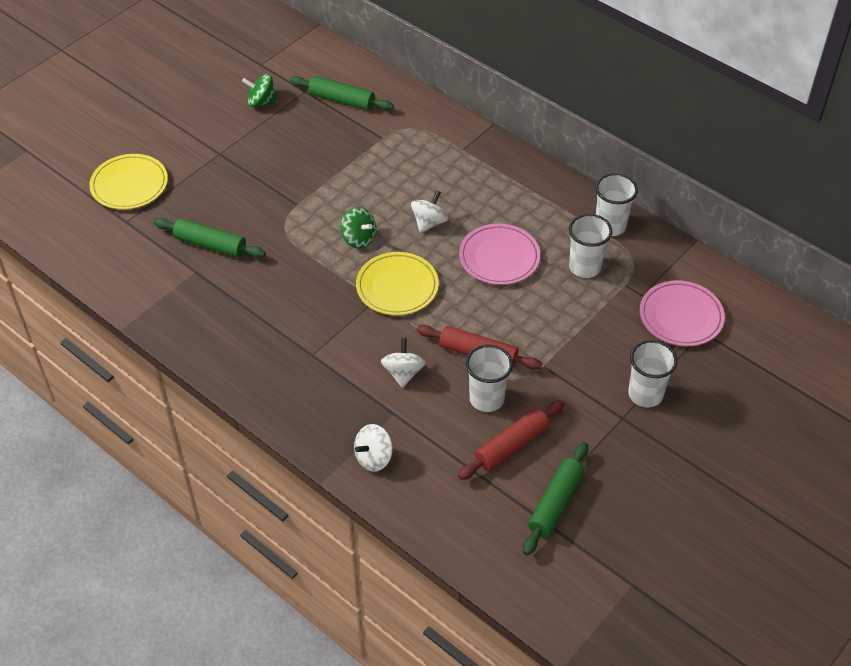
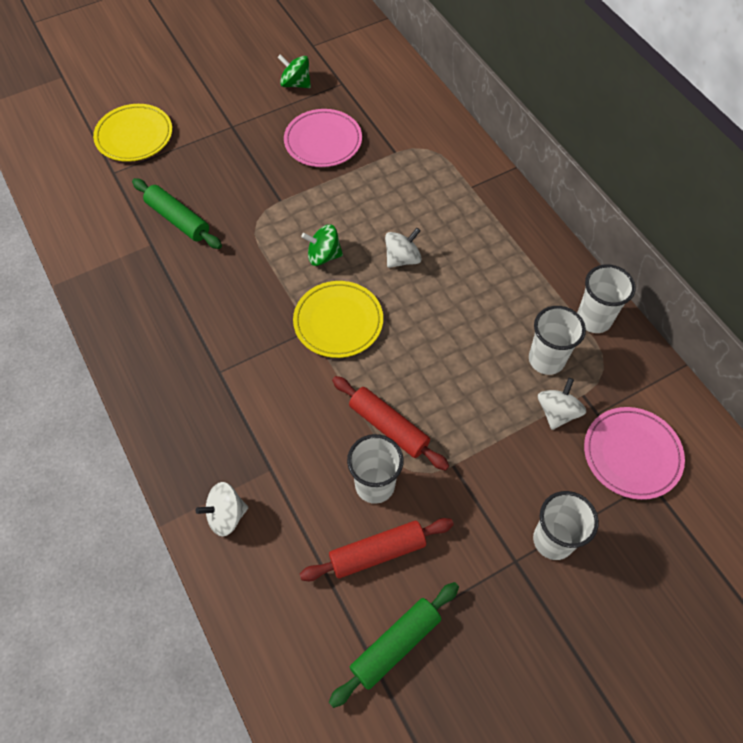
camera: 20 degrees right, 10 degrees up
(341, 100) = (373, 102): green rolling pin -> none
(359, 239) = (323, 256): green spinning top -> green spinning top turned 120 degrees clockwise
(403, 373) = (300, 424): white spinning top -> white spinning top (557, 412)
(499, 257) = (458, 320): pink plate -> pink plate (323, 141)

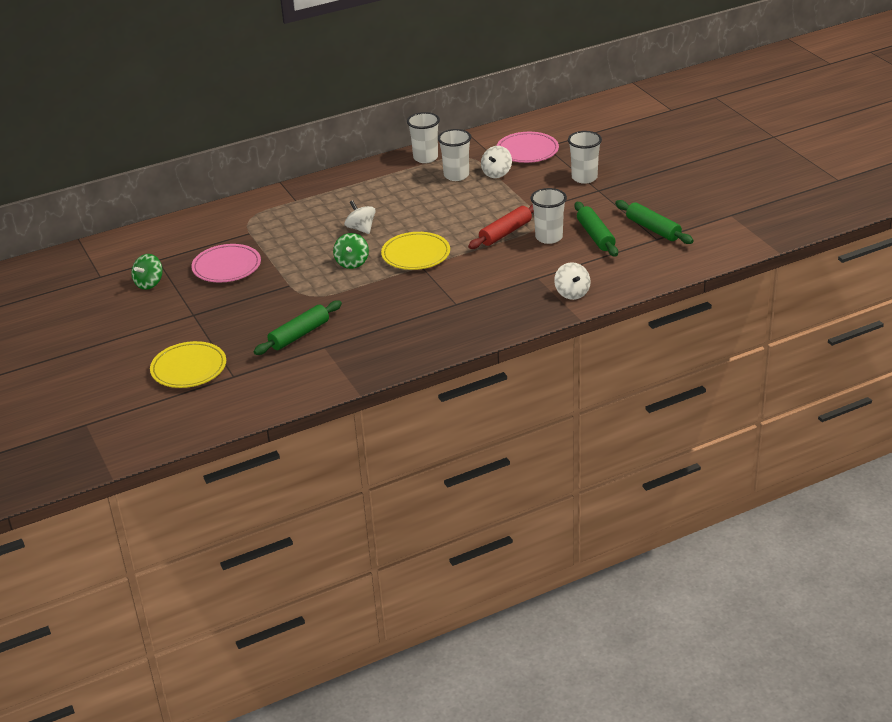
camera: 85 degrees left, 25 degrees down
(377, 553) = (595, 236): red rolling pin -> green rolling pin
(557, 412) = (496, 173): white spinning top -> white spinning top turned 90 degrees counterclockwise

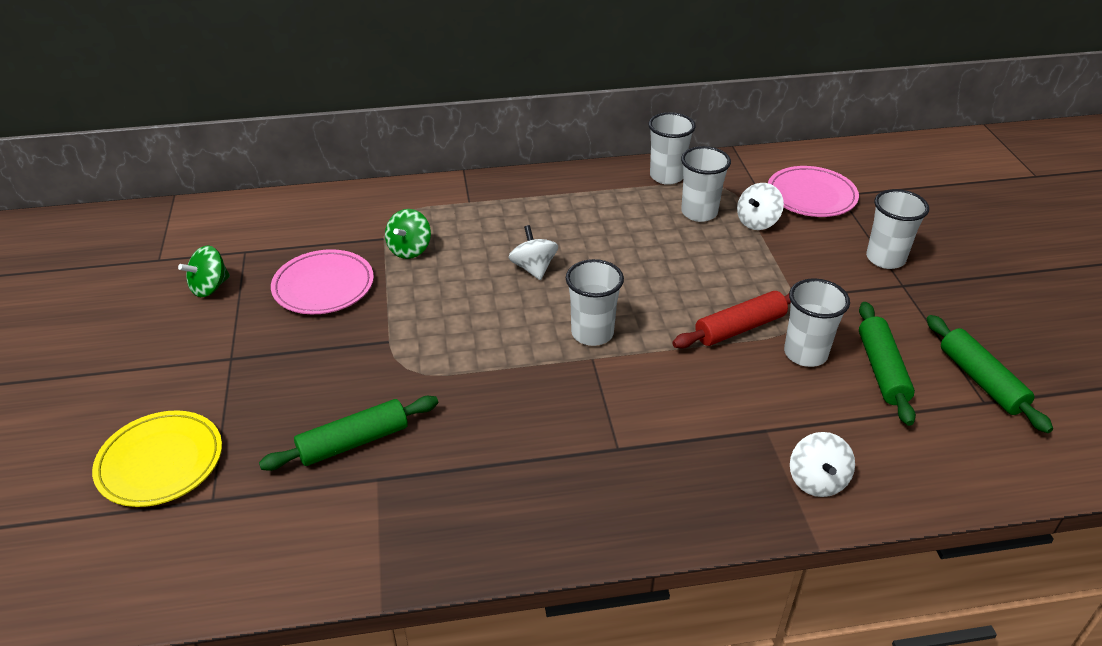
camera: 15 degrees right, 5 degrees up
(352, 262) = (495, 324): green spinning top -> green spinning top (409, 249)
(416, 254) = (592, 333): yellow plate -> white cup

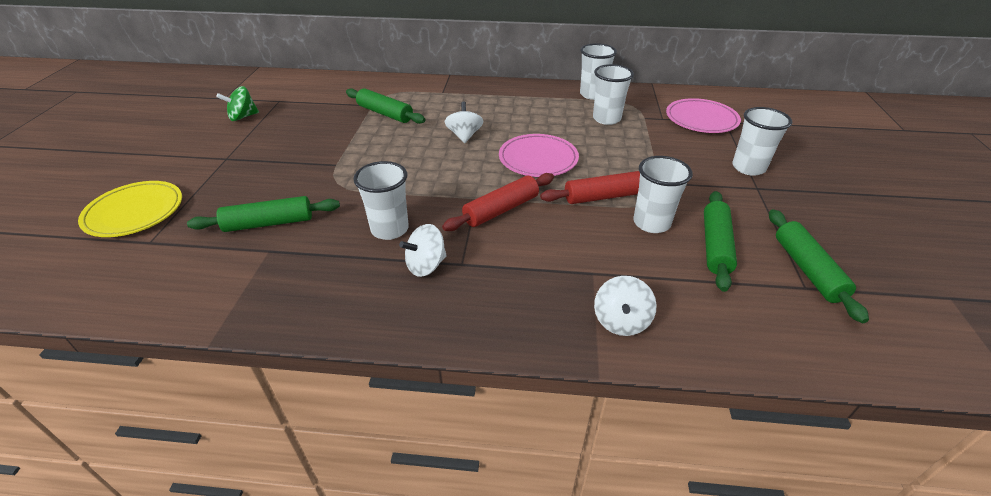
camera: 15 degrees right, 0 degrees up
(323, 286) = (314, 126): pink plate -> pink plate (538, 159)
(409, 249) = (385, 113): green spinning top -> green rolling pin
(592, 333) = (485, 182): white cup -> white cup (389, 229)
(629, 368) = (501, 210): none -> red rolling pin
(757, 222) = (650, 130): white spinning top -> white spinning top (426, 265)

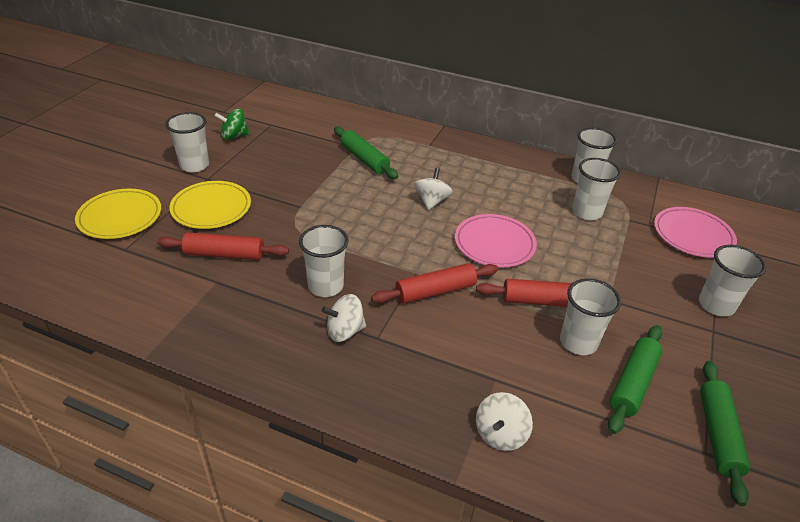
camera: 15 degrees right, 0 degrees up
(207, 149) = (194, 165): none -> white cup
(239, 184) = (211, 208): none -> yellow plate
(269, 223) = (224, 254): green rolling pin -> red rolling pin

